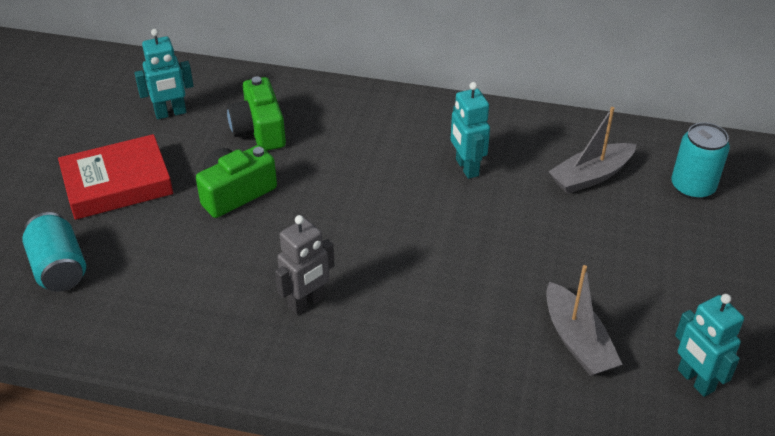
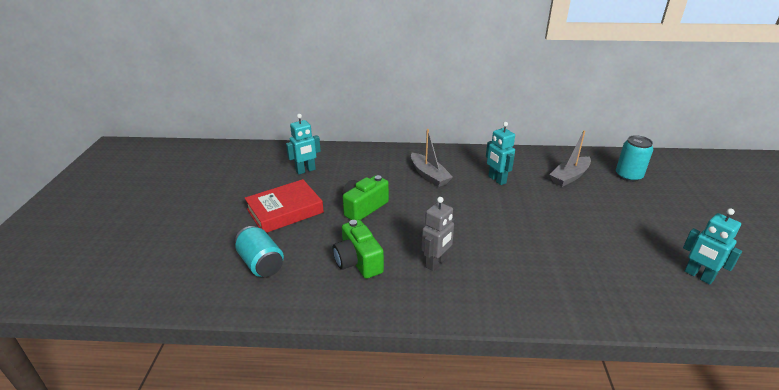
camera: 10 degrees left, 10 degrees down
(259, 130) = (364, 174): green camera -> green camera (358, 261)
(577, 341) = (615, 263): grey boat -> grey boat (429, 175)

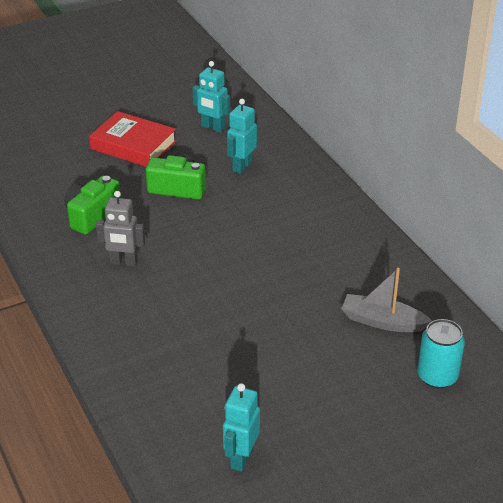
camera: 60 degrees right, 5 degrees up
(261, 263) = (51, 166): turquoise can -> none
(429, 175) = (279, 210): grey boat -> none
(497, 180) = (317, 263): turquoise robot -> turquoise robot (241, 166)

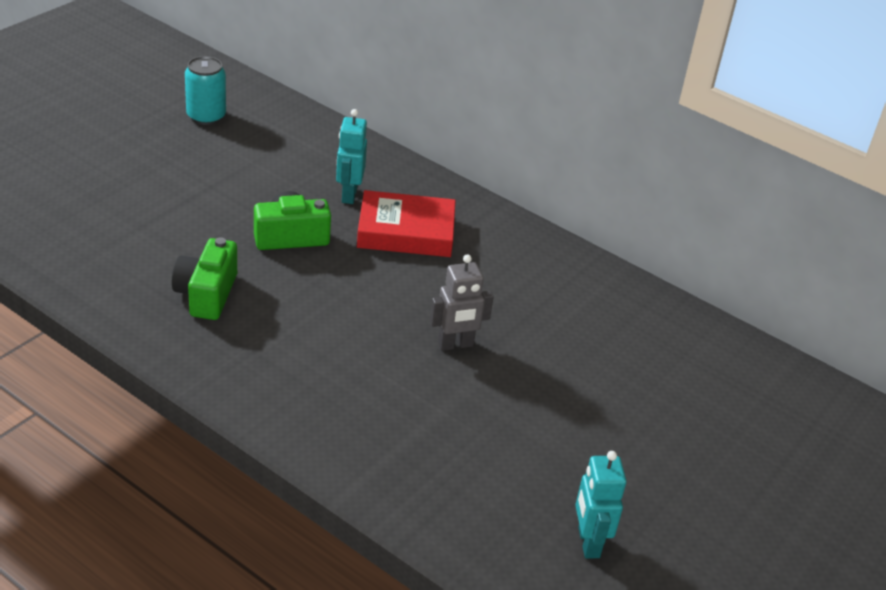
camera: 30 degrees left, 0 degrees up
(123, 262) = (288, 344): grey robot -> grey robot (455, 345)
(133, 145) = (197, 194): red book -> red book (406, 232)
(212, 127) = (281, 154): turquoise robot -> none
(382, 322) = (626, 342): grey boat -> none
(437, 376) = (721, 388): turquoise can -> turquoise can (206, 116)

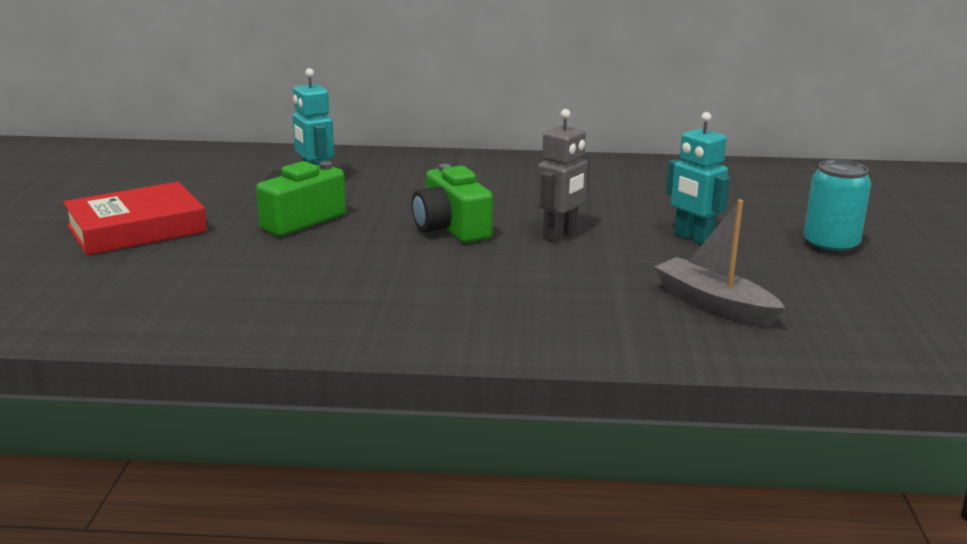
camera: 30 degrees left, 15 degrees down
(206, 116) = (90, 174): turquoise can -> turquoise can (830, 245)
(206, 294) = (268, 281): green camera -> green camera (451, 228)
(406, 232) = (404, 187): red book -> red book (136, 229)
(472, 475) = (714, 304): none -> grey boat
(588, 543) = (872, 307): turquoise robot -> turquoise robot (693, 238)

